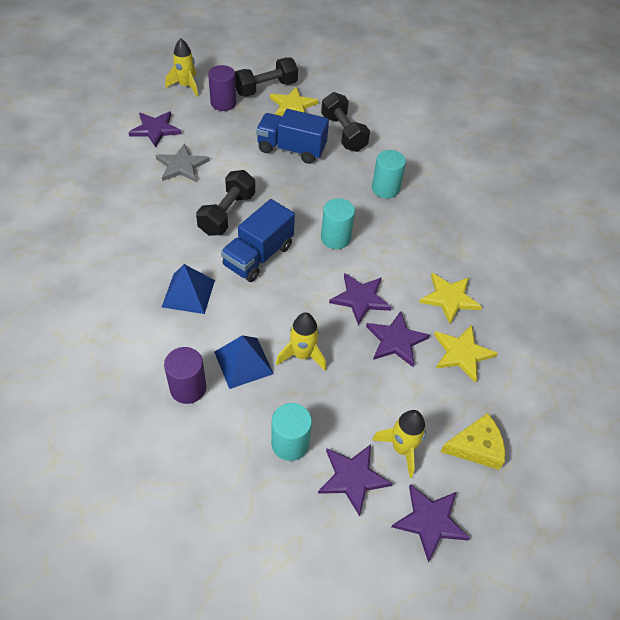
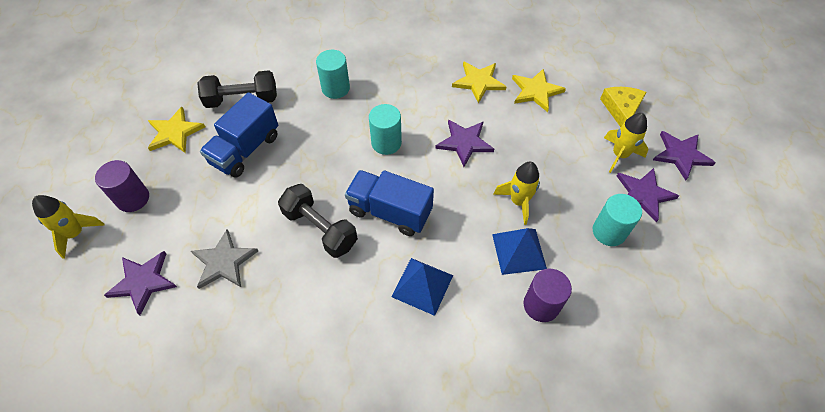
camera: 70 degrees left, 5 degrees up
(258, 256) = (390, 212): blue truck -> blue truck turned 150 degrees clockwise
(266, 88) = (130, 151): black dumbbell -> none
(396, 340) = (515, 130): purple star -> none

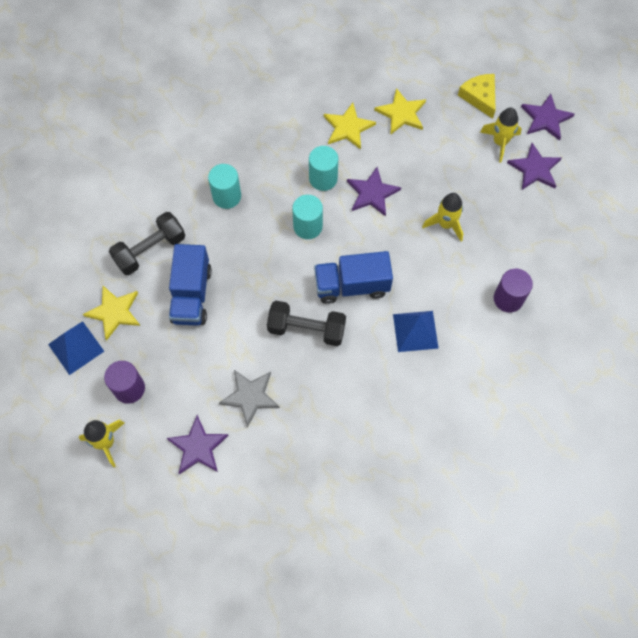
camera: 30 degrees left, 10 degrees up
(519, 251) = (469, 265): blue pyramid -> blue pyramid (76, 347)
(609, 232) = (525, 214): turquoise cylinder -> turquoise cylinder (323, 178)

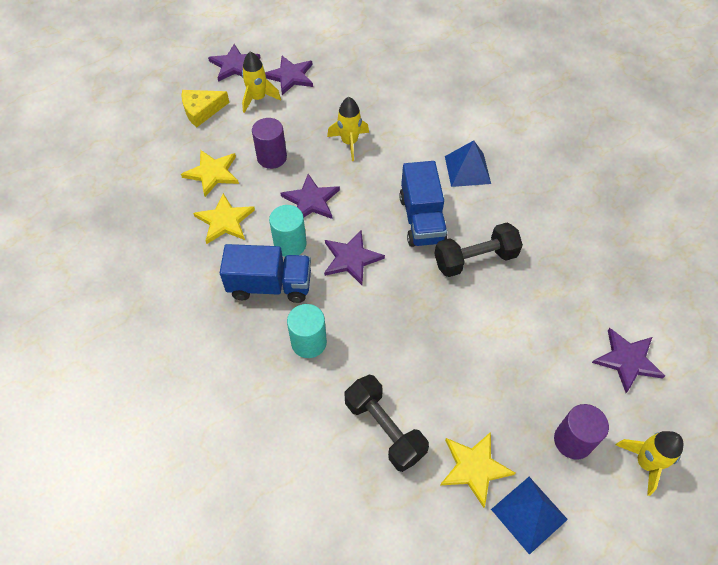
camera: 90 degrees left, 10 degrees down
(191, 295) = (443, 376): blue truck -> blue truck (270, 285)
(250, 396) = (560, 311): grey star -> none
(306, 329) = (475, 259): black dumbbell -> black dumbbell turned 60 degrees clockwise
(308, 226) = (351, 259): turquoise cylinder -> purple star
(508, 299) = (428, 102): purple cylinder -> purple cylinder (272, 157)

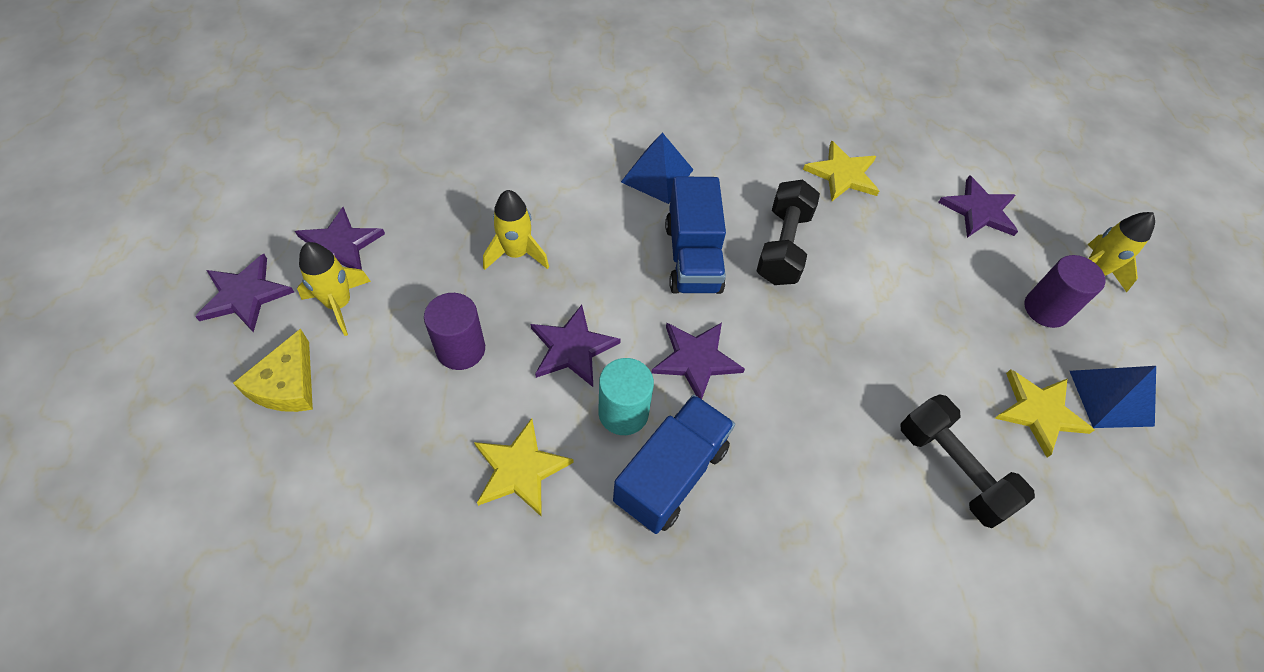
camera: 60 degrees left, 0 degrees up
(212, 173) = (420, 437): yellow star -> yellow star (842, 174)
(309, 342) = (788, 480): turquoise cylinder -> none
(384, 429) = (952, 469): black dumbbell -> black dumbbell turned 60 degrees clockwise
(422, 219) = (693, 258): blue truck -> blue truck turned 60 degrees clockwise

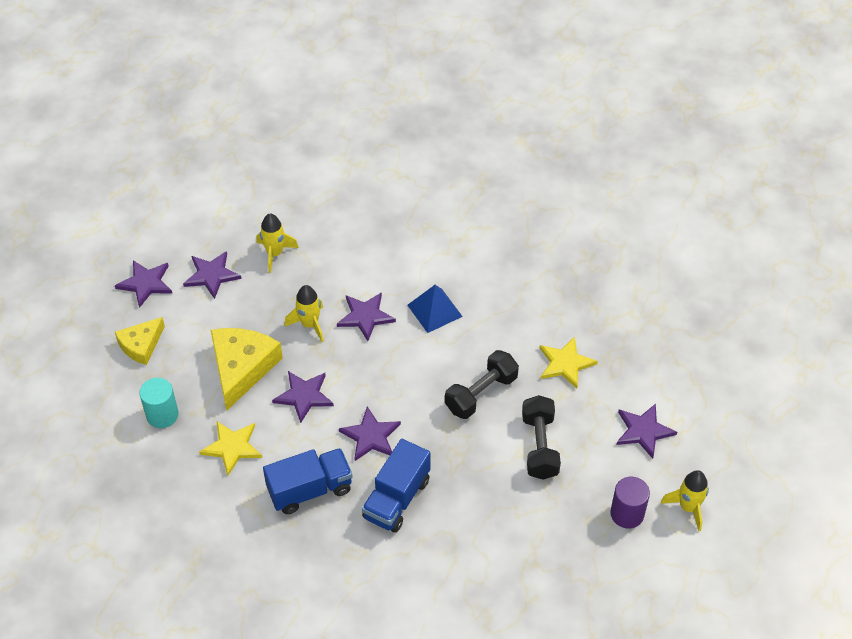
camera: 35 degrees right, 5 degrees down
(339, 304) = (192, 311): yellow rocket -> yellow rocket (275, 254)
(461, 349) = (242, 368): purple cylinder -> yellow cheese
(580, 215) = (365, 316): none -> purple star
(623, 412) = (307, 445): turquoise cylinder -> turquoise cylinder (162, 415)
(693, 258) = (416, 375): blue truck -> blue truck (396, 499)
(952, 469) = (474, 568): black dumbbell -> black dumbbell (539, 446)
(1039, 412) = (560, 567): yellow star -> none
(1111, 398) = (617, 583): blue pyramid -> none

